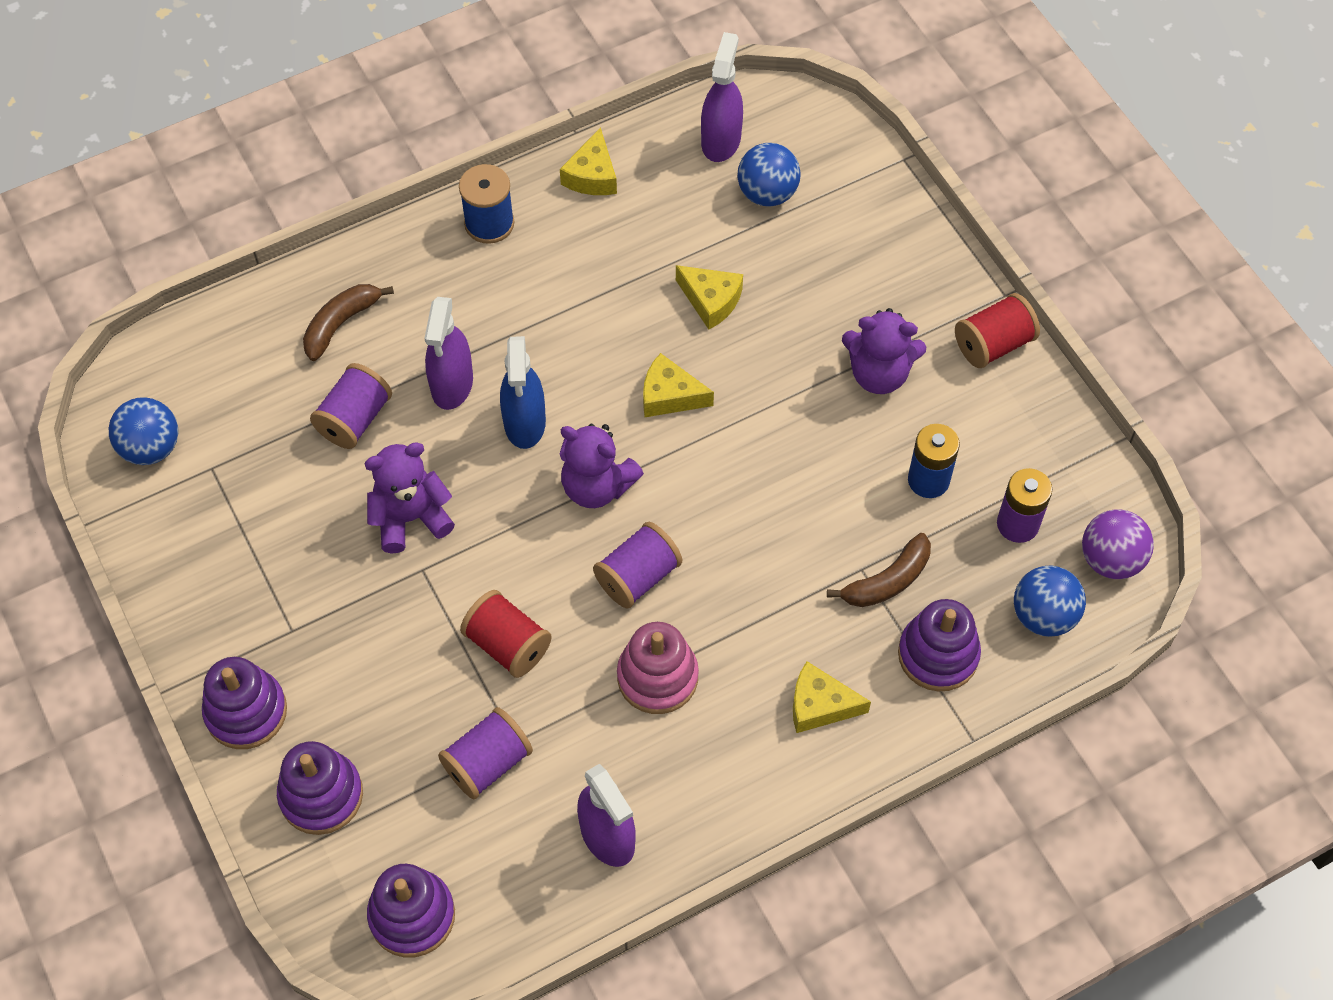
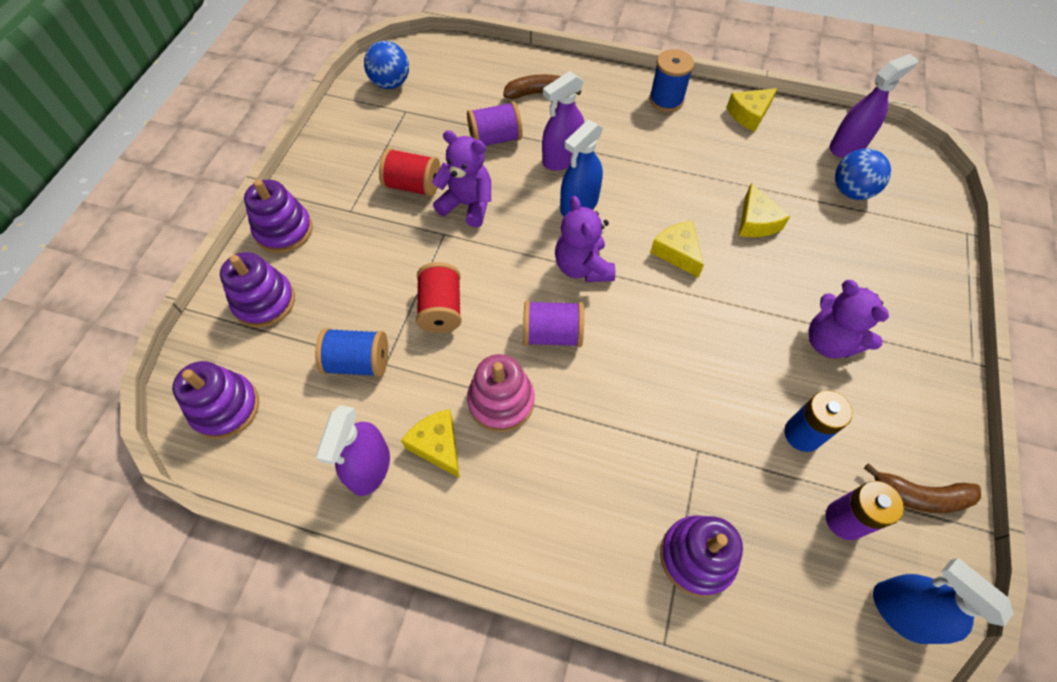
camera: 45 degrees right, 0 degrees up
(487, 763) = (358, 362): purple spool -> blue spool
(820, 705) = (581, 513): yellow cheese -> yellow cheese (437, 445)
(887, 581) = (709, 474): brown banana -> brown banana (919, 496)
(993, 344) = (935, 386): red spool -> red spool (413, 186)
(1043, 616) = (806, 603): blue ball -> none
(1110, 560) = (901, 612): purple ball -> blue spray bottle

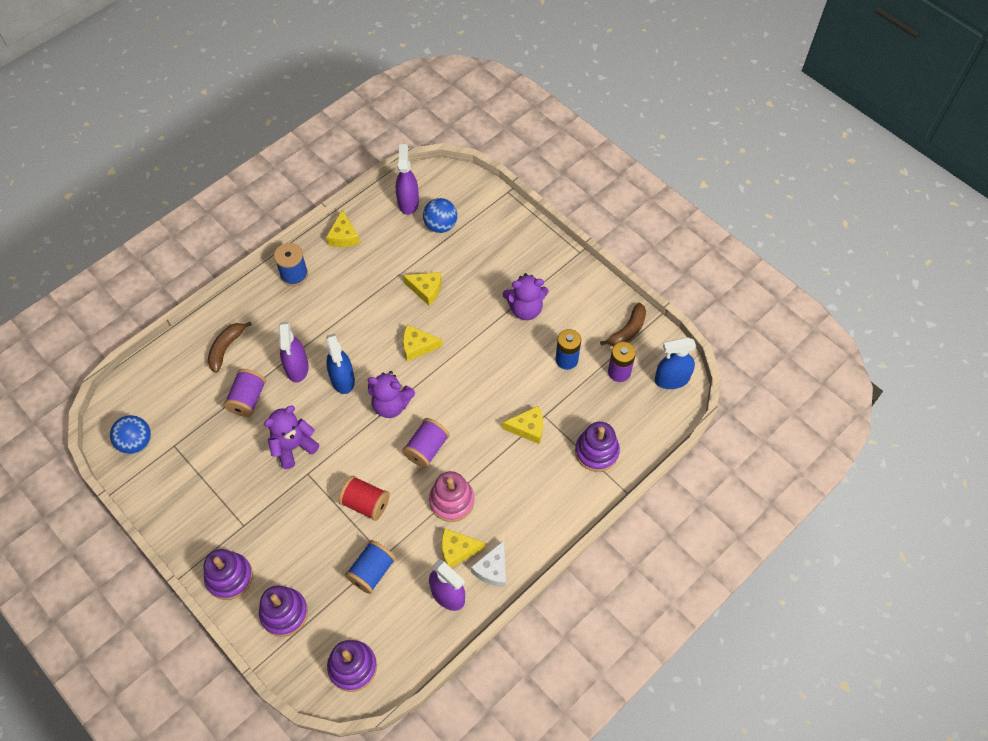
camera: 60 degrees left, 0 degrees up
(413, 186) = (251, 473): red spool -> none
(434, 506) = (492, 569): none -> white cheese
(664, 439) = (528, 428): none -> yellow cheese

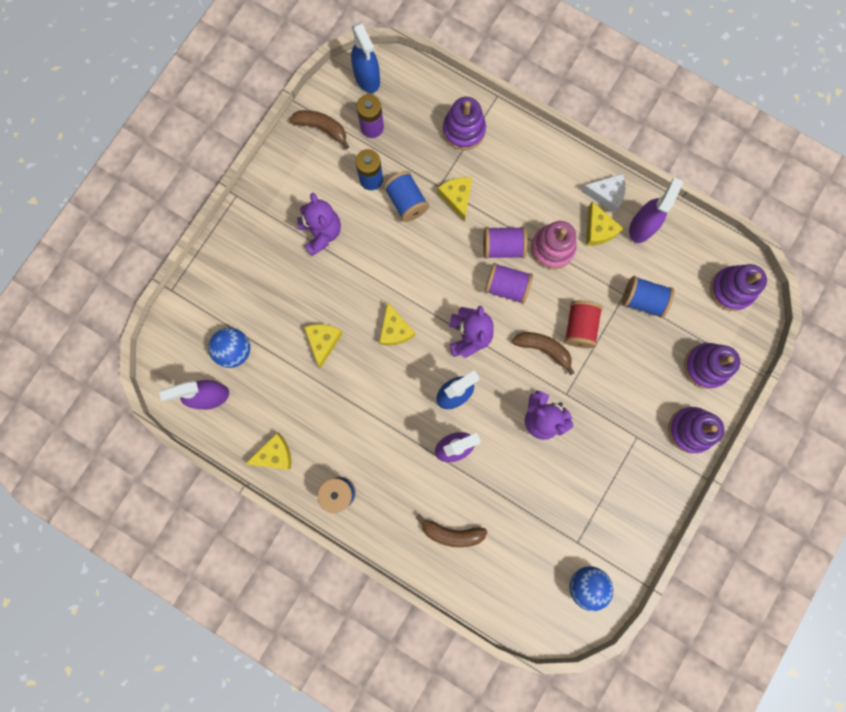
camera: 105 degrees left, 20 degrees up
(248, 399) = (504, 485): purple spool -> purple spool (503, 247)
(356, 465) = (543, 349): none -> brown banana
(536, 384) = (406, 202): none -> blue spool

